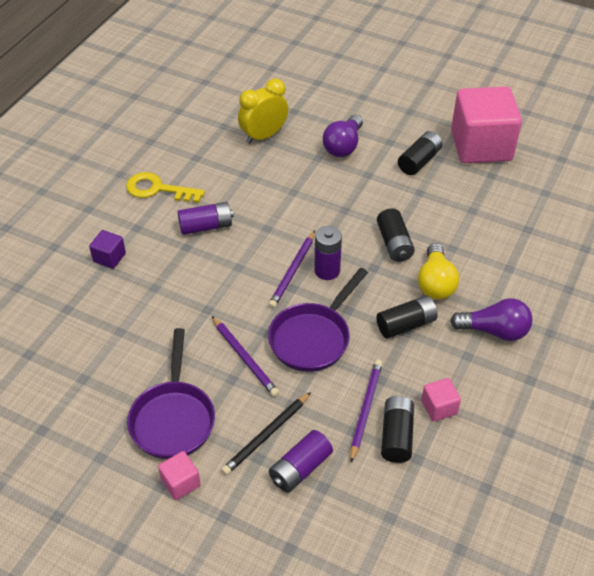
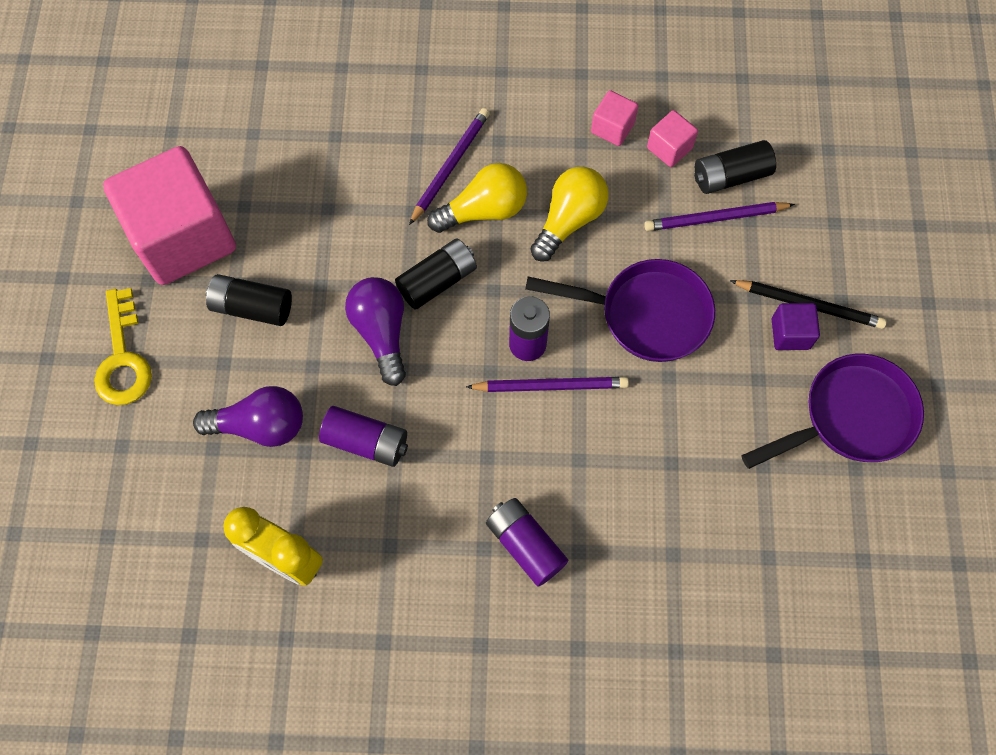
camera: 115 degrees left, 20 degrees up
(109, 257) = (655, 653): purple cube -> purple cube (790, 334)
(158, 189) = (483, 663): yellow key -> yellow key (123, 358)
(181, 483) = (920, 365): pink cube -> pink cube (612, 128)
(245, 358) = (720, 379): purple pencil -> purple pencil (450, 166)
(300, 469) = (828, 253): purple battery -> purple battery (366, 441)
(406, 324) = (569, 220): black battery -> yellow light bulb
(494, 331) = (528, 126): purple light bulb -> purple light bulb (381, 332)

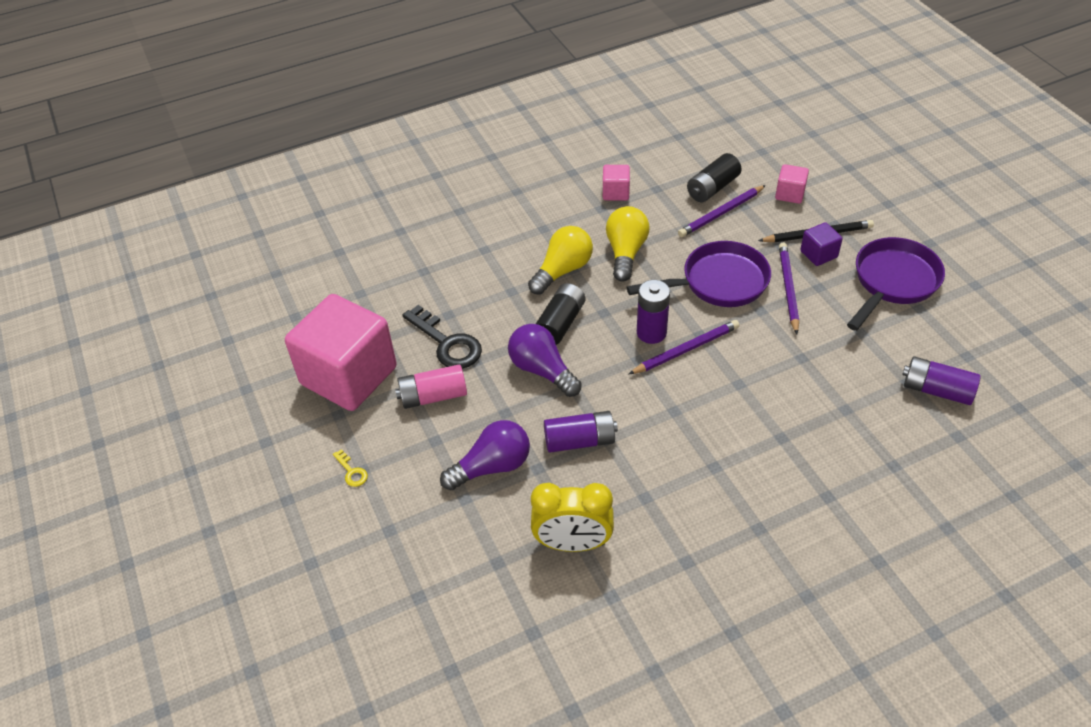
camera: 25 degrees left, 20 degrees down
(123, 358) = (351, 472): yellow key -> yellow key, size x0.45
(252, 307) = (433, 396): black battery -> pink battery
(304, 246) = (447, 343): none -> black key
(450, 166) = (520, 255): purple pencil -> purple pencil (788, 288)
(525, 545) = (742, 451): purple battery -> purple battery (936, 390)
(669, 148) = (661, 189): pink cube -> pink cube (790, 194)

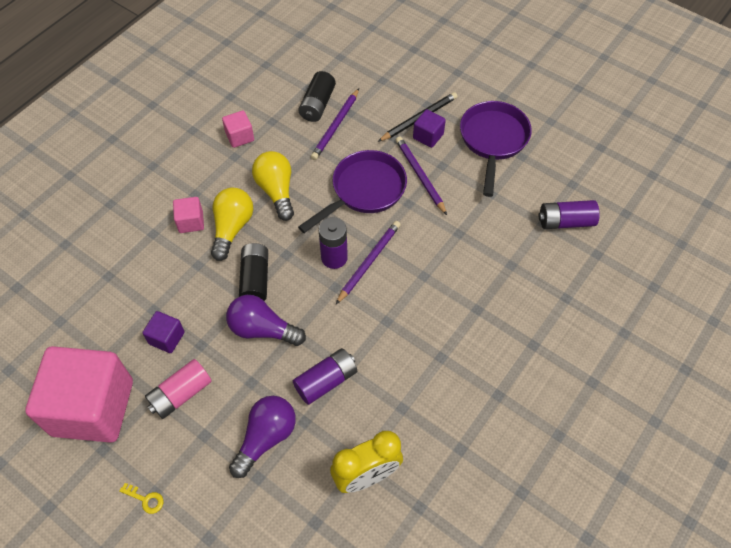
camera: 30 degrees left, 10 degrees up
(447, 343) = (167, 338): black key -> purple cube
(790, 194) = (380, 89): pink cube -> pink cube (191, 222)

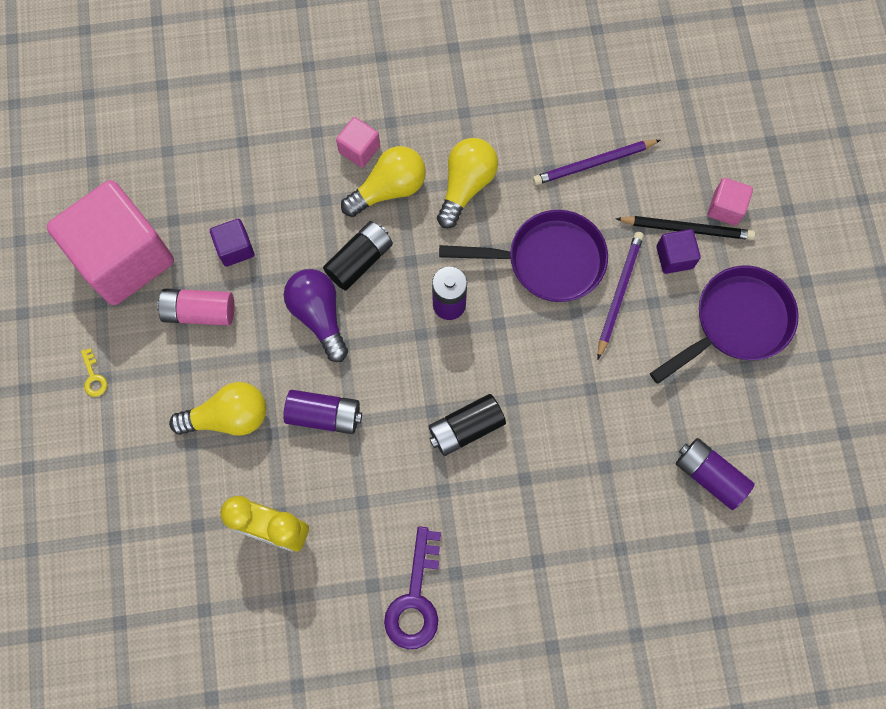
camera: 45 degrees right, 15 degrees up
(240, 137) = (489, 94): pink cube -> pink cube (725, 208)
(266, 437) = (229, 417): purple light bulb -> yellow light bulb
(317, 104) = (601, 122): black battery -> black battery (466, 428)
(369, 262) = (475, 338): purple pencil -> none
(493, 431) = (415, 599): none -> purple key

